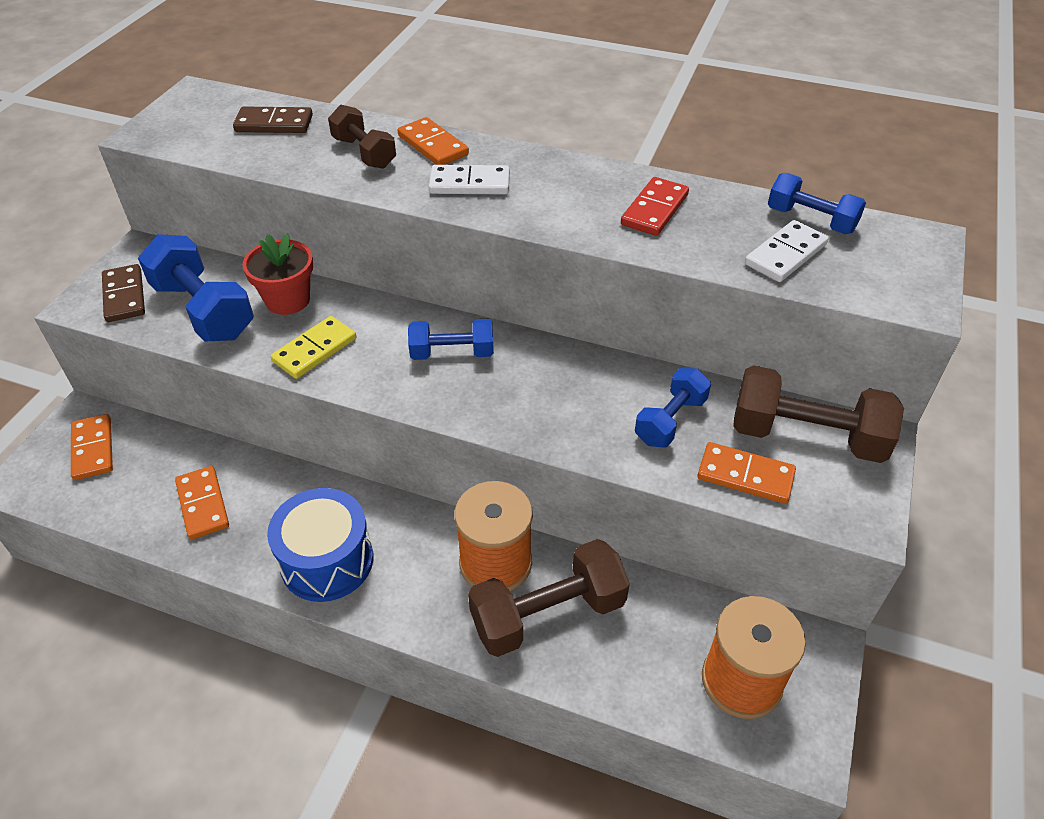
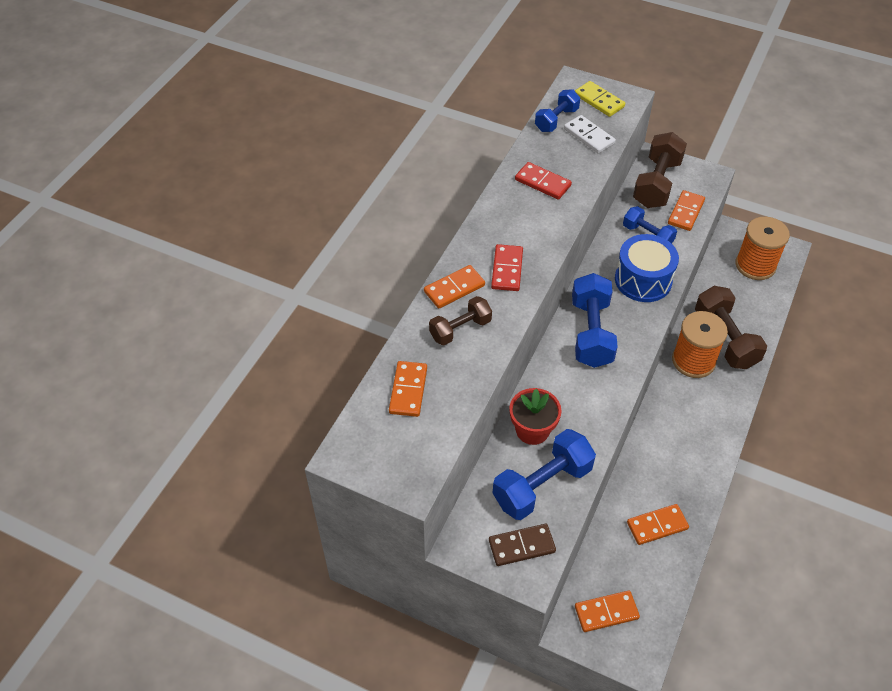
camera: 85 degrees left, 5 degrees up
(274, 124) = (408, 390): brown domino -> orange domino
(315, 350) = (587, 410): yellow domino -> yellow domino (599, 101)
(327, 560) = (698, 447): blue drum -> blue drum (643, 280)
(452, 353) = (591, 333): blue dumbbell -> blue dumbbell, size x1.64
(470, 183) = (507, 269): white domino -> red domino

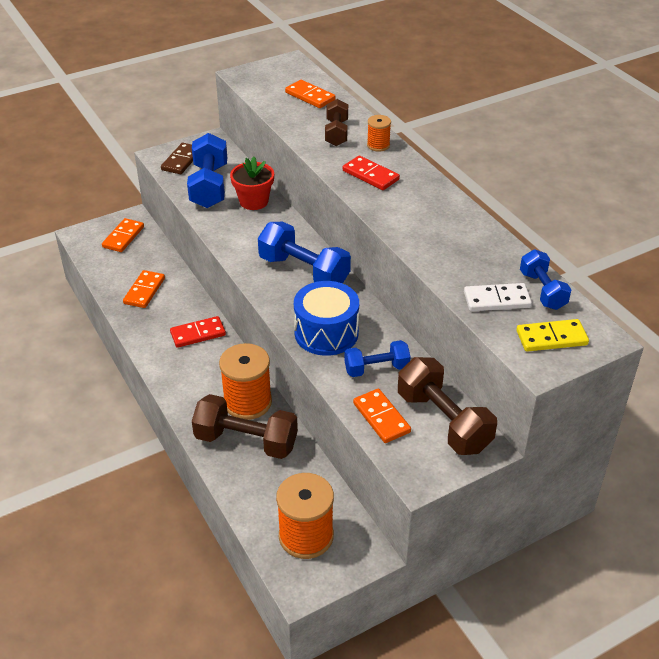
camera: 125 degrees right, 10 degrees down
(454, 288) = (378, 145): orange domino -> orange spool
(543, 183) = (455, 238): red domino -> red domino (198, 334)

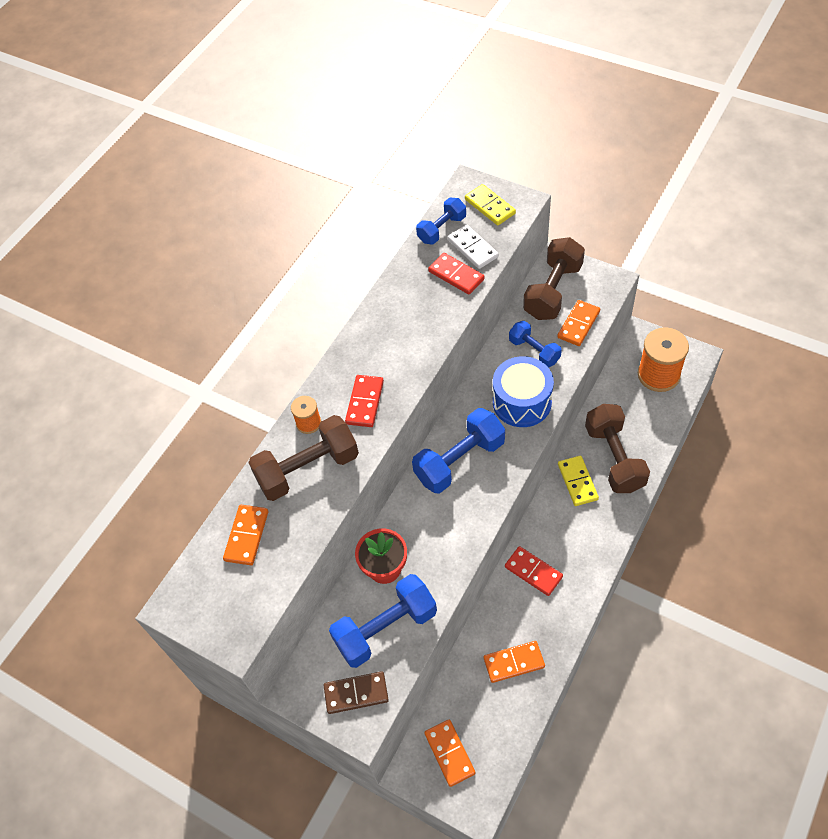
camera: 115 degrees left, 15 degrees up
(123, 237) = (449, 753): orange domino -> orange domino turned 75 degrees clockwise
(247, 402) = (577, 482): orange spool -> yellow domino
(304, 271) = (460, 461): blue dumbbell -> blue dumbbell turned 45 degrees clockwise
(336, 133) = (308, 469): brown dumbbell -> brown dumbbell, size x1.64
(468, 275) = (456, 275): none -> red domino

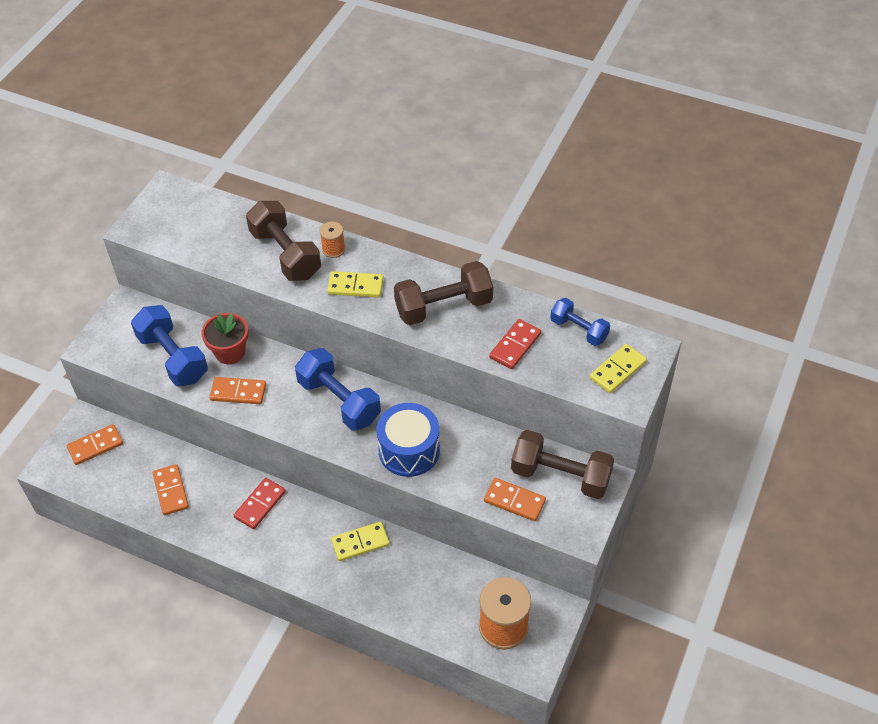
camera: 80 degrees right, 5 degrees down
(247, 536) = (223, 223): orange domino -> orange domino (238, 392)
(356, 693) = (119, 343): brown domino -> none
(364, 402) = (355, 286): red domino -> yellow domino
(473, 248) = (554, 358): white domino -> none
(534, 351) = (475, 460): blue dumbbell -> none
(614, 458) = (389, 578): brown dumbbell -> brown dumbbell (443, 306)

